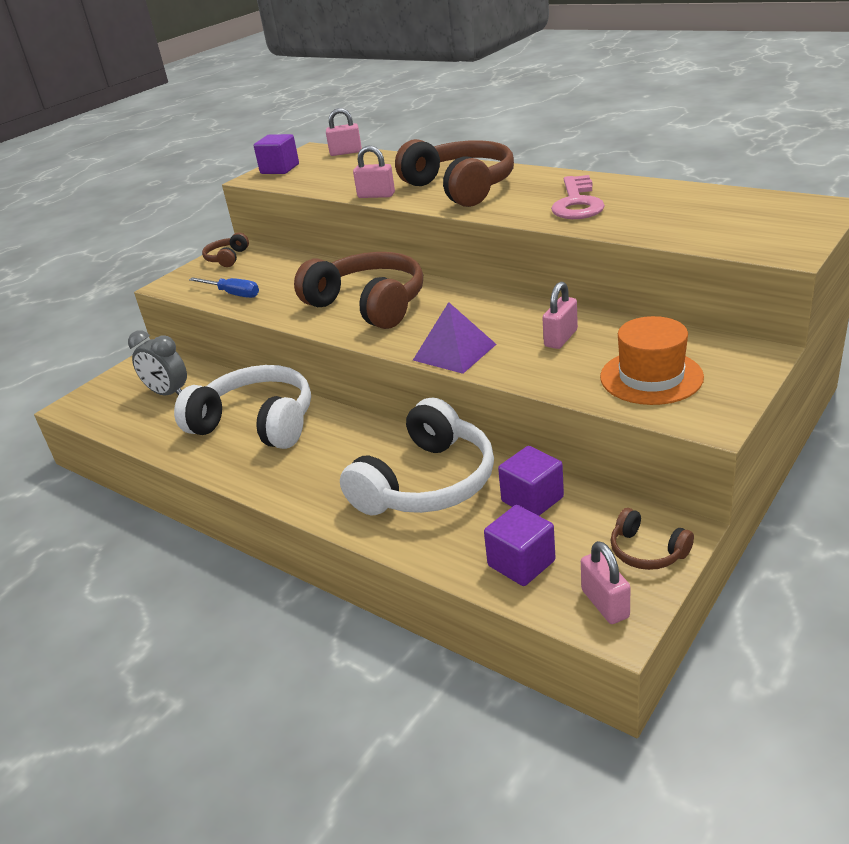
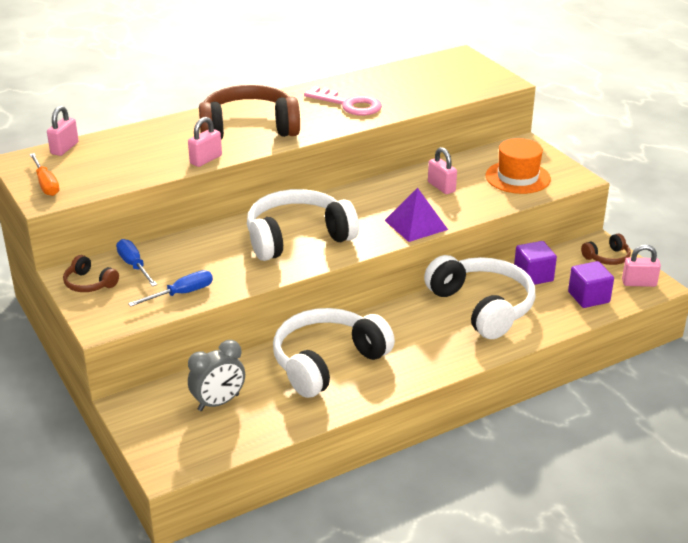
camera: 70 degrees left, 0 degrees up
(265, 262) = (134, 266): none -> blue screwdriver
(280, 169) = (46, 184): purple cube -> orange screwdriver
(368, 305) = (297, 238): brown headphones -> white headphones

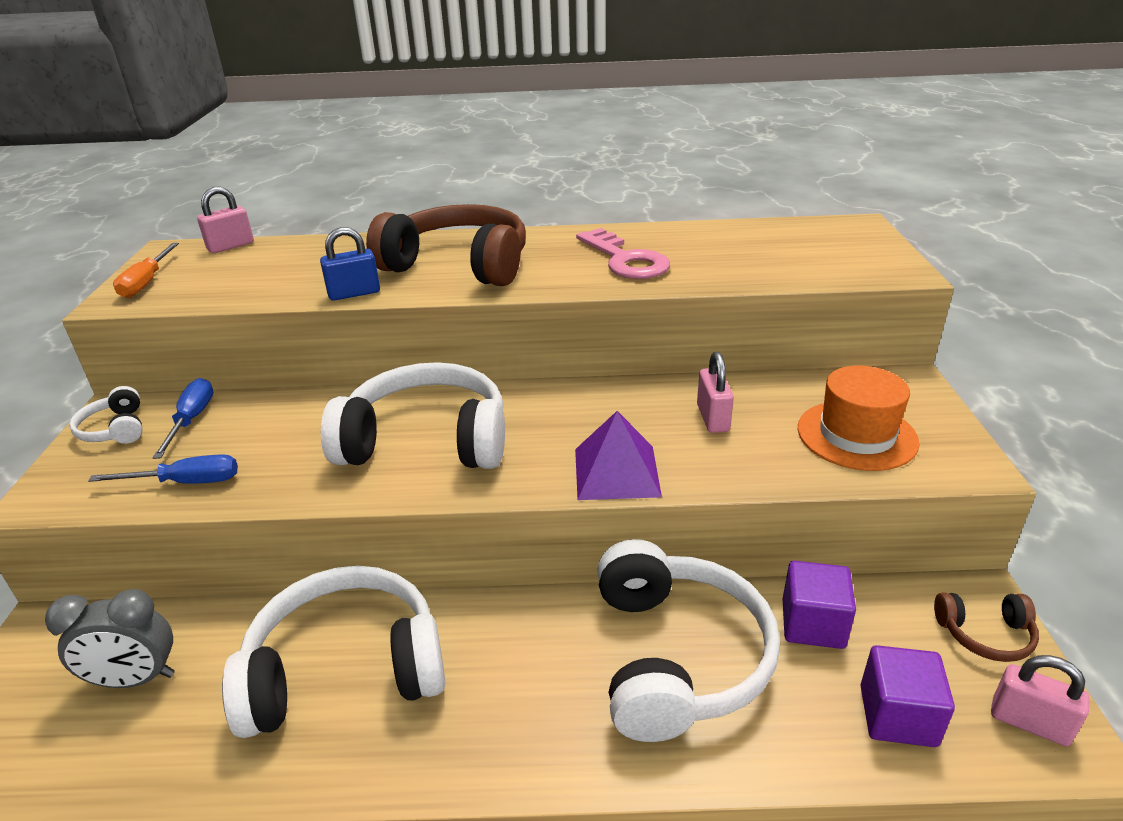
camera: 30 degrees right, 0 degrees up
(89, 283) = (115, 429): brown headphones -> white headphones
(206, 160) = (354, 293): pink padlock -> blue padlock

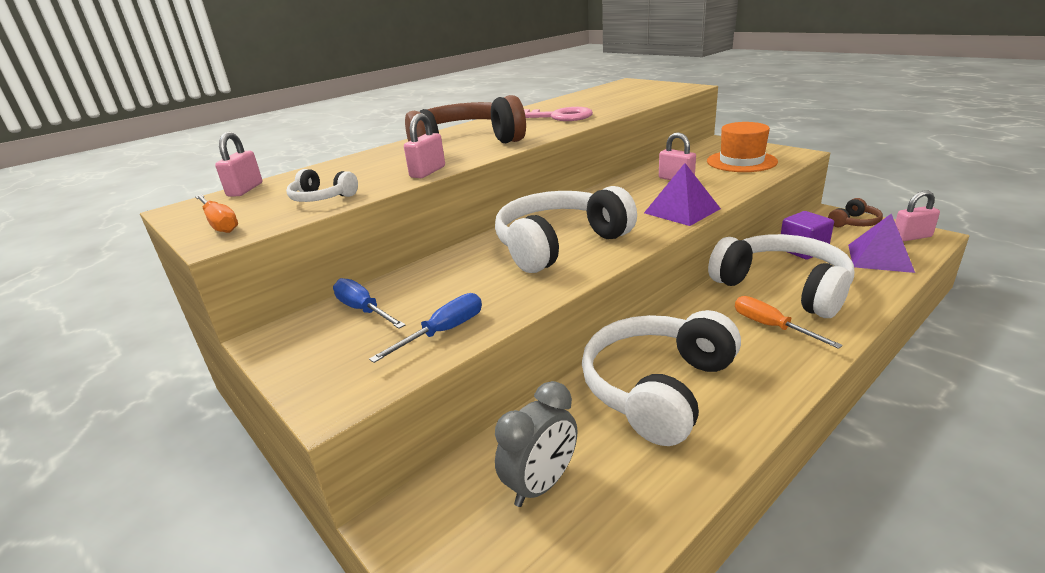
camera: 40 degrees left, 5 degrees down
(115, 429) = (303, 344): white headphones -> white headphones (322, 198)
(354, 293) = (427, 172): blue padlock -> pink padlock
(563, 694) = (771, 326): none -> orange screwdriver
(897, 716) = (880, 258): purple cube -> purple pyramid

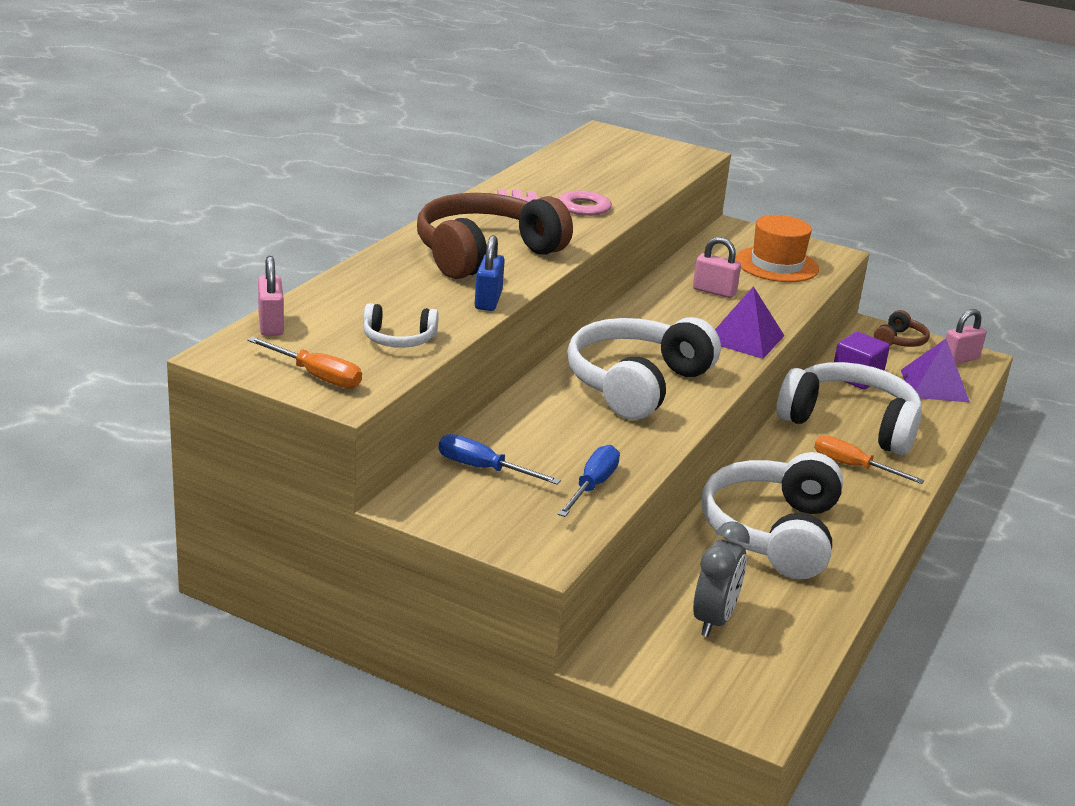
camera: 25 degrees left, 0 degrees up
(427, 172) = (488, 301): pink padlock -> blue padlock

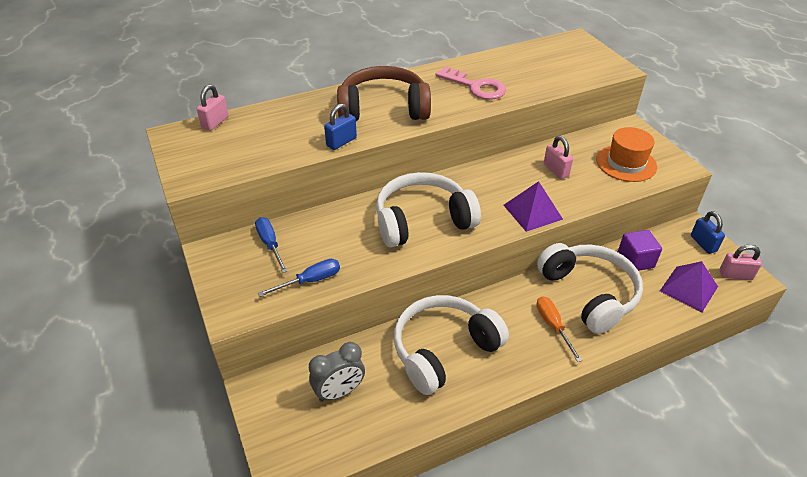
camera: 40 degrees right, 15 degrees up
(316, 376) = (191, 162): orange screwdriver -> none
(398, 339) = (261, 152): white headphones -> none
(899, 341) = (703, 243): brown headphones -> blue padlock

